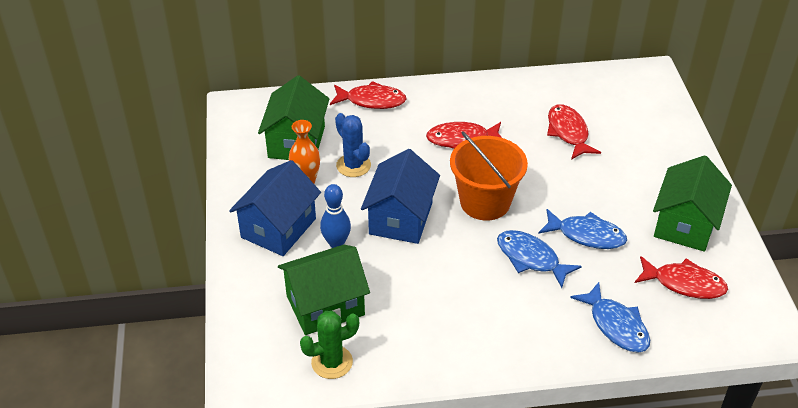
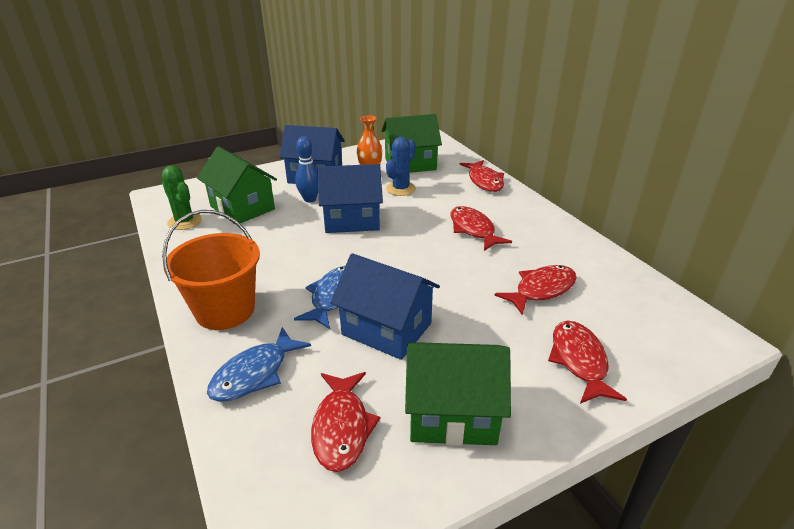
camera: 70 degrees right, 10 degrees down
(485, 202) = (397, 256): orange bucket -> orange bucket (225, 310)
(586, 235) = (386, 329): blue fish -> blue house
(653, 146) = (579, 361): none -> red fish

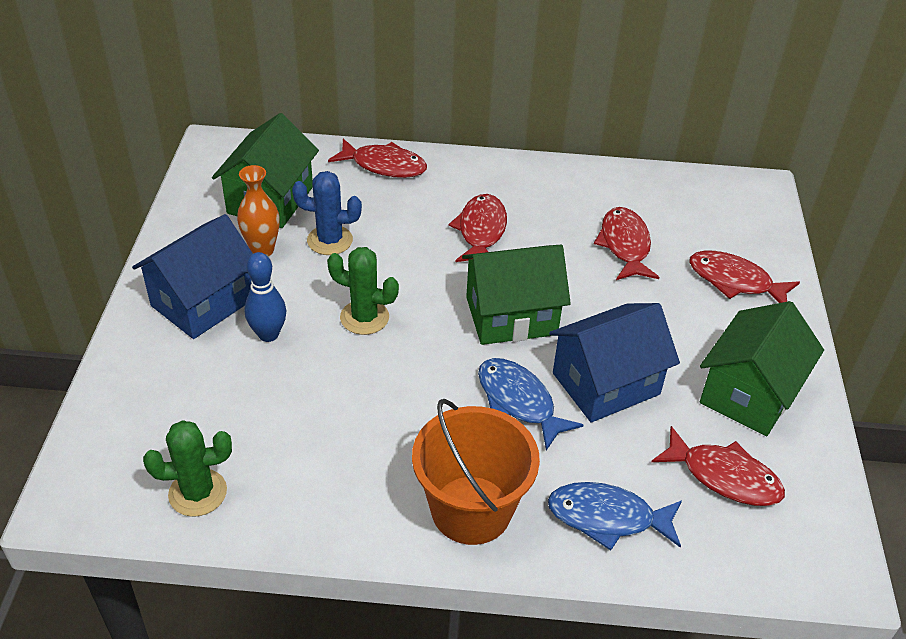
camera: 60 degrees left, 10 degrees up
(242, 208) = (221, 413): green house -> green house (511, 316)
(255, 374) = (607, 518): blue fish -> blue fish turned 120 degrees clockwise
(352, 220) = (364, 317): blue house -> green cactus
(400, 189) = (330, 240): blue cactus -> blue cactus turned 60 degrees counterclockwise
(473, 229) = (481, 231): red fish -> red fish turned 90 degrees clockwise

